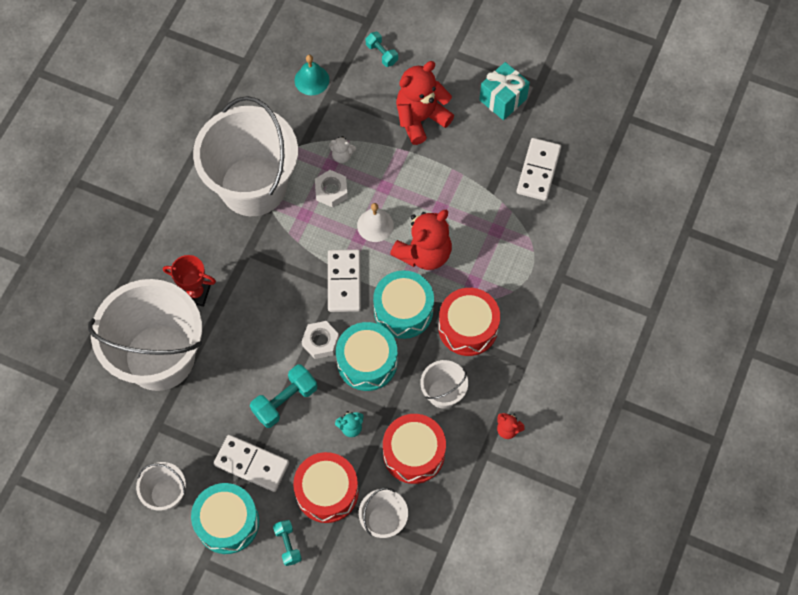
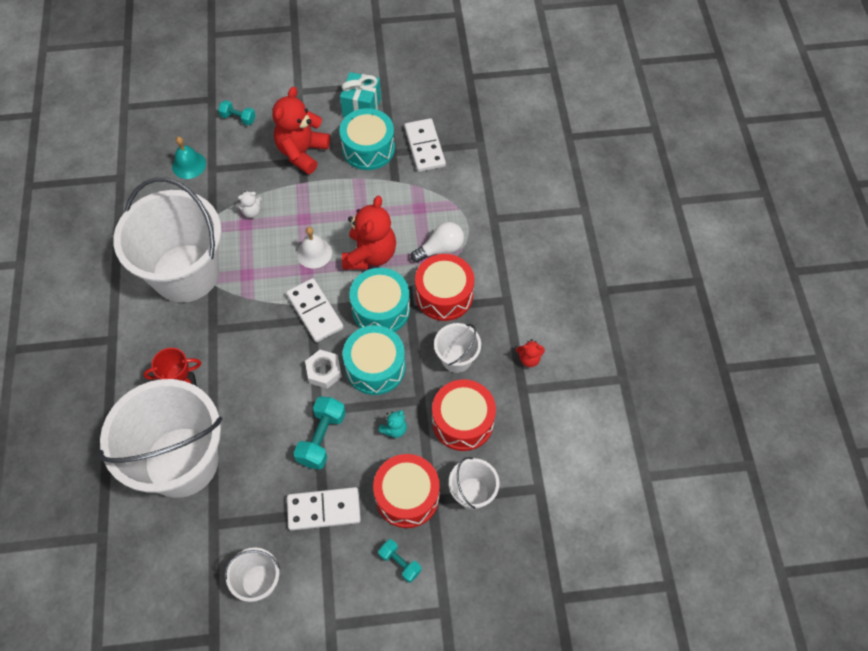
camera: 30 degrees left, 5 degrees down
(227, 522) = (332, 575): turquoise drum -> turquoise drum (368, 148)
(331, 191) = (259, 244): white nut -> none
(491, 281) = (440, 249): none -> white light bulb

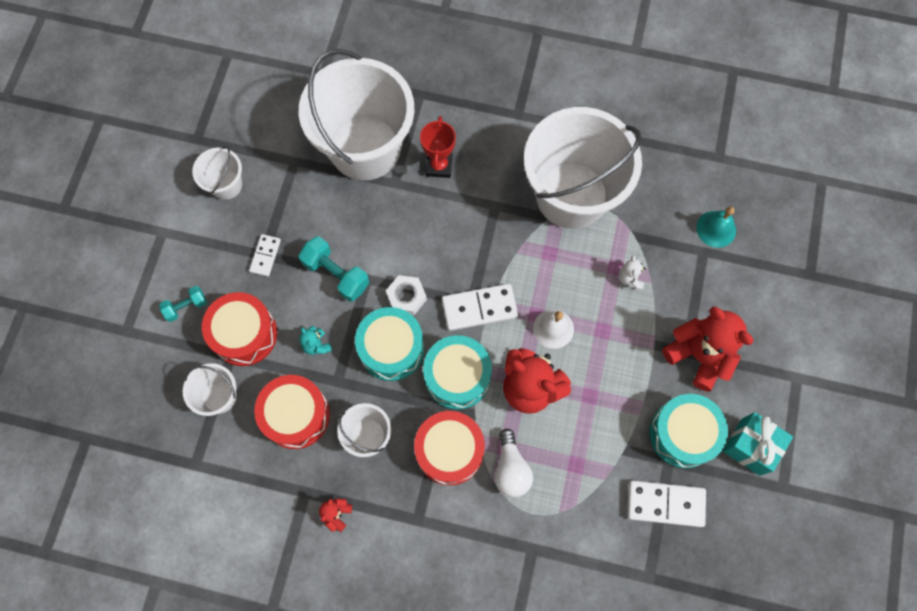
camera: 110 degrees right, 10 degrees up
(238, 118) = (771, 297): turquoise dumbbell -> none
(324, 510) = (265, 256): white domino -> white domino, size x0.59

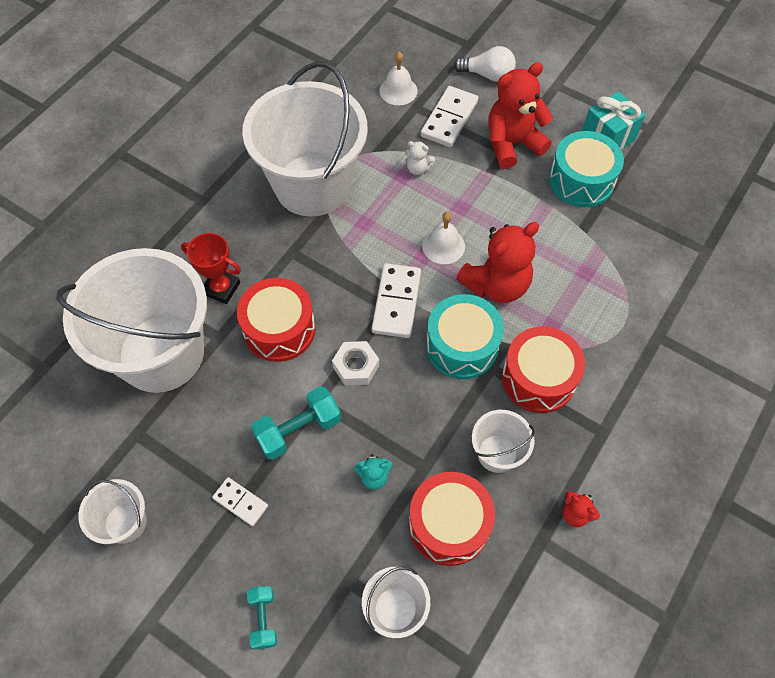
camera: 70 degrees left, 10 degrees down
(244, 334) = (328, 555): red drum -> red drum (279, 329)
(391, 349) = (408, 399): turquoise drum -> none
(511, 469) = (574, 329): white light bulb -> white light bulb (487, 75)
(665, 504) = (642, 216): white domino -> white domino (449, 119)
(716, 229) = (398, 90): turquoise bell -> white bell

